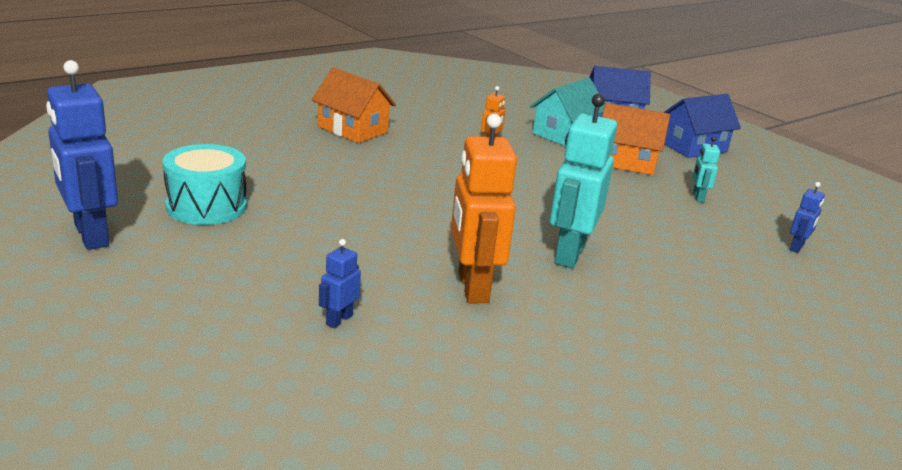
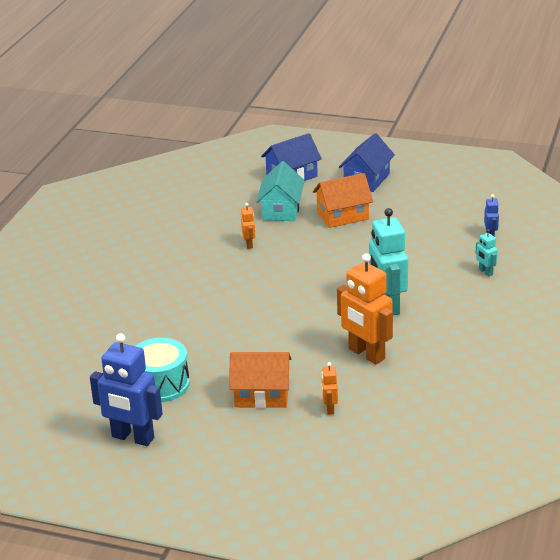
camera: 30 degrees left, 5 degrees up
(339, 320) = (329, 408): blue robot -> orange robot
(352, 129) = (151, 278): orange house -> orange house (261, 395)
(698, 197) = (409, 224): turquoise robot -> turquoise robot (485, 272)

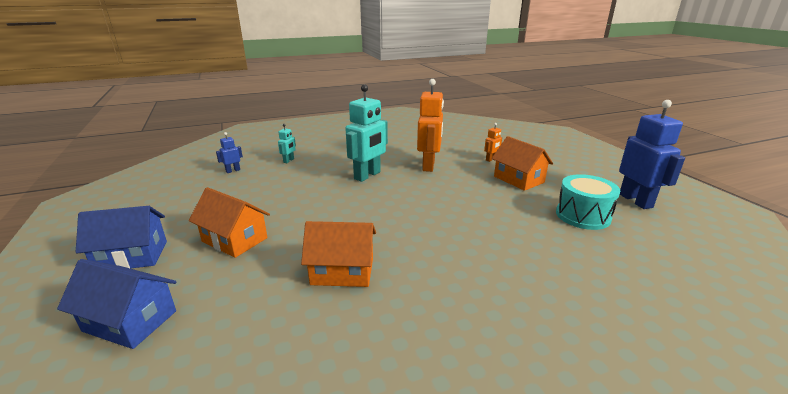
camera: 130 degrees left, 5 degrees down
(249, 244) = (342, 271): orange robot -> orange house
(281, 210) = (243, 285): turquoise house -> none

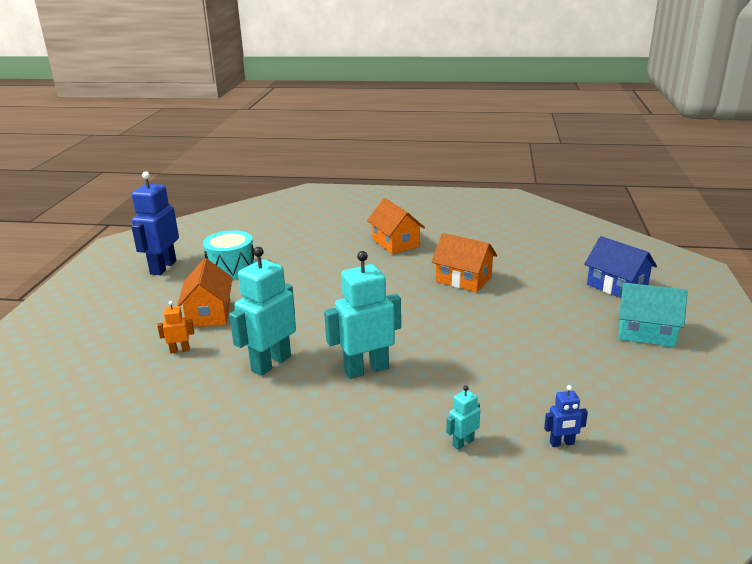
camera: 150 degrees left, 0 degrees up
(132, 256) = (646, 332): blue house -> turquoise house
(234, 240) = (549, 324): orange house -> orange house (395, 243)
(429, 166) = (271, 363): orange robot -> turquoise robot

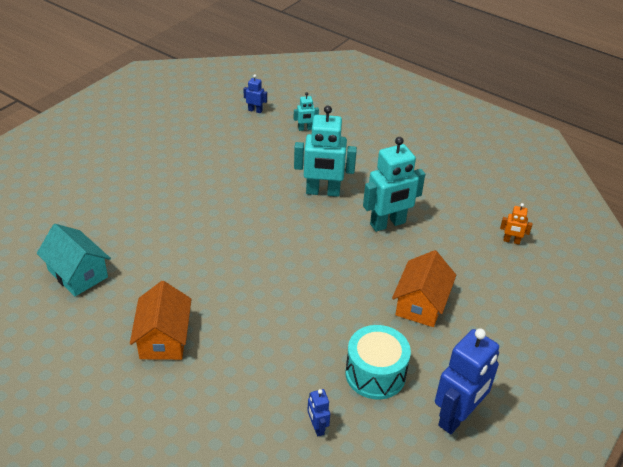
camera: 155 degrees left, 15 degrees up
(180, 350) = (457, 266): orange robot -> orange robot (511, 241)
(259, 241) = (317, 427): none -> blue robot
(463, 279) = (162, 248): orange house -> none
(617, 286) = (57, 186): blue house -> none
(646, 332) = (108, 144): turquoise house -> turquoise house (78, 274)

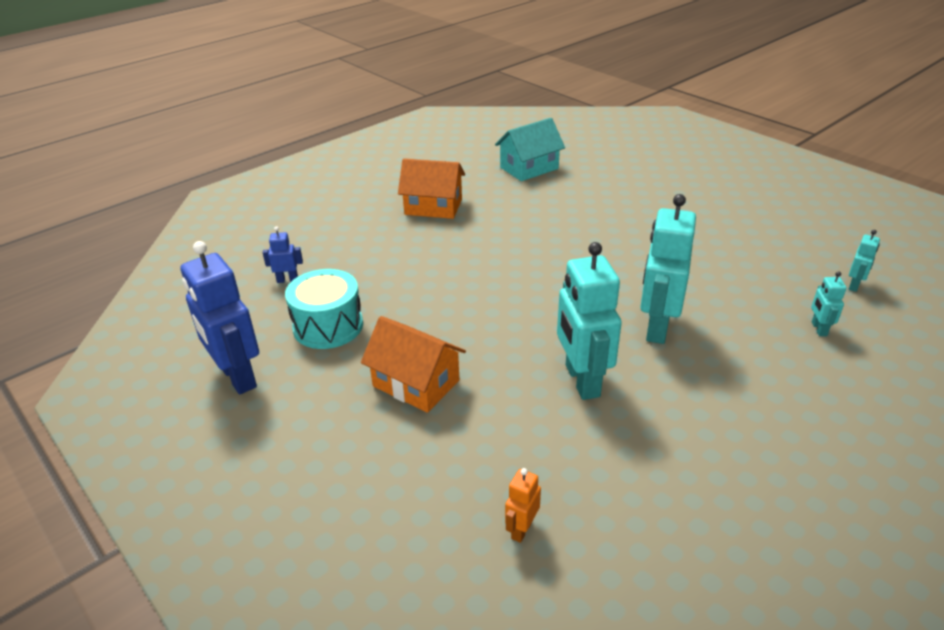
camera: 105 degrees right, 5 degrees down
(255, 110) = (854, 285): blue robot -> turquoise robot

